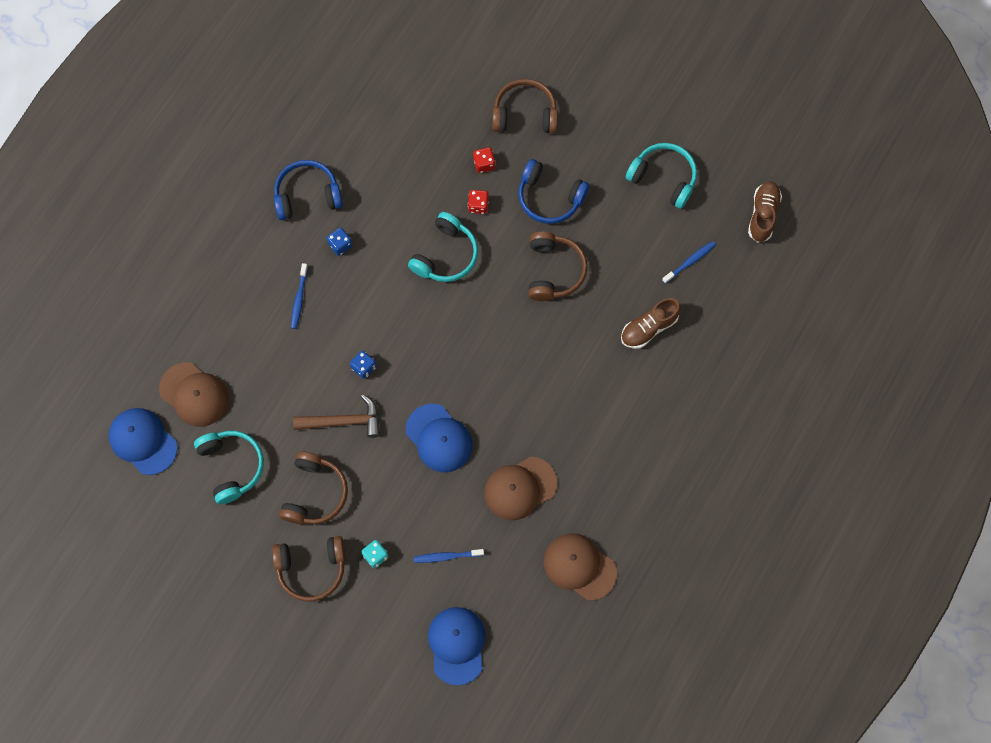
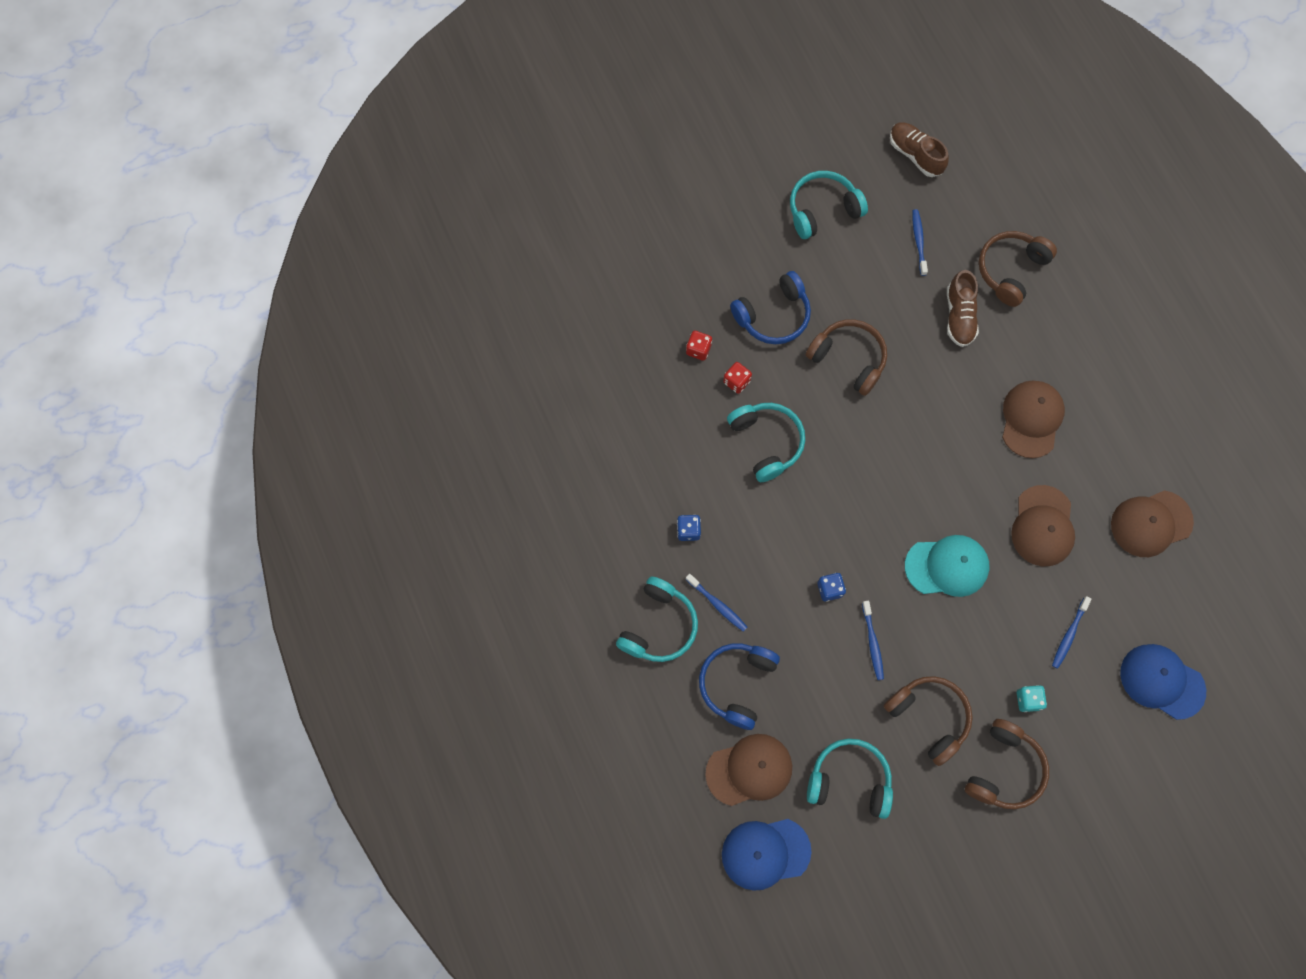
camera: 55 degrees left, 0 degrees up
(256, 270) = (659, 626): none -> turquoise headphones
(307, 195) = (614, 528): blue headphones -> blue headphones (737, 684)
(344, 421) = (872, 643): brown hammer -> blue toothbrush
(439, 438) = (947, 566): blue cap -> turquoise cap
(525, 114) = (674, 282): brown headphones -> brown headphones (1010, 270)
(602, 430) = (1031, 419): none -> brown cap

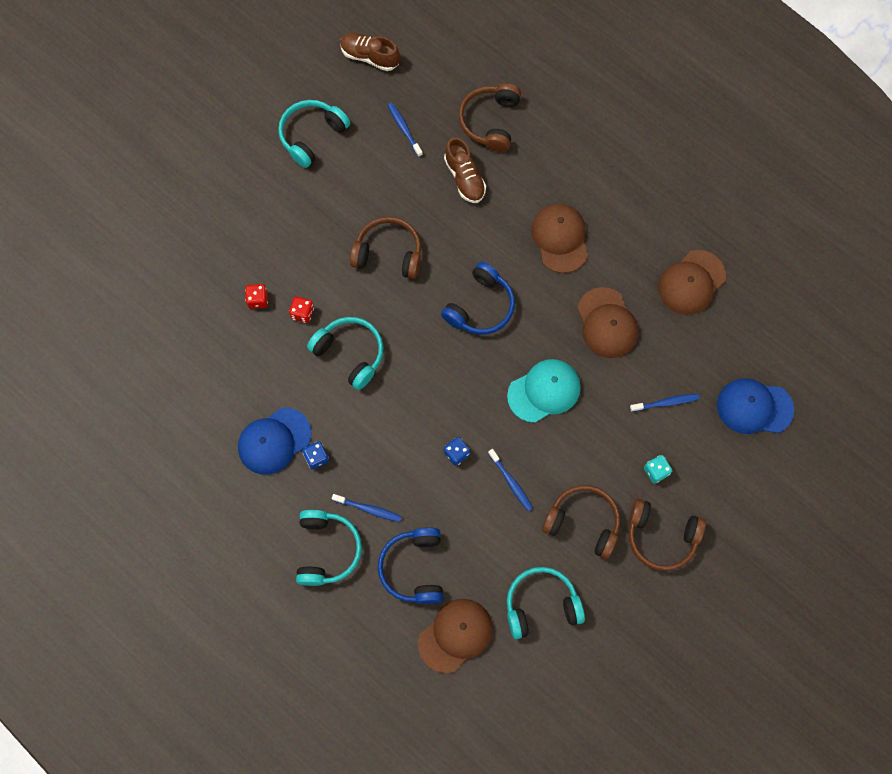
camera: 25 degrees left, 0 degrees up
(765, 853) = (498, 698): blue cap -> blue cap (274, 441)
(773, 315) = (309, 243): blue headphones -> blue headphones (480, 306)
(1004, 769) = (661, 537): brown headphones -> brown headphones turned 105 degrees clockwise
(1069, 634) = (666, 403): blue toothbrush -> blue toothbrush turned 105 degrees counterclockwise

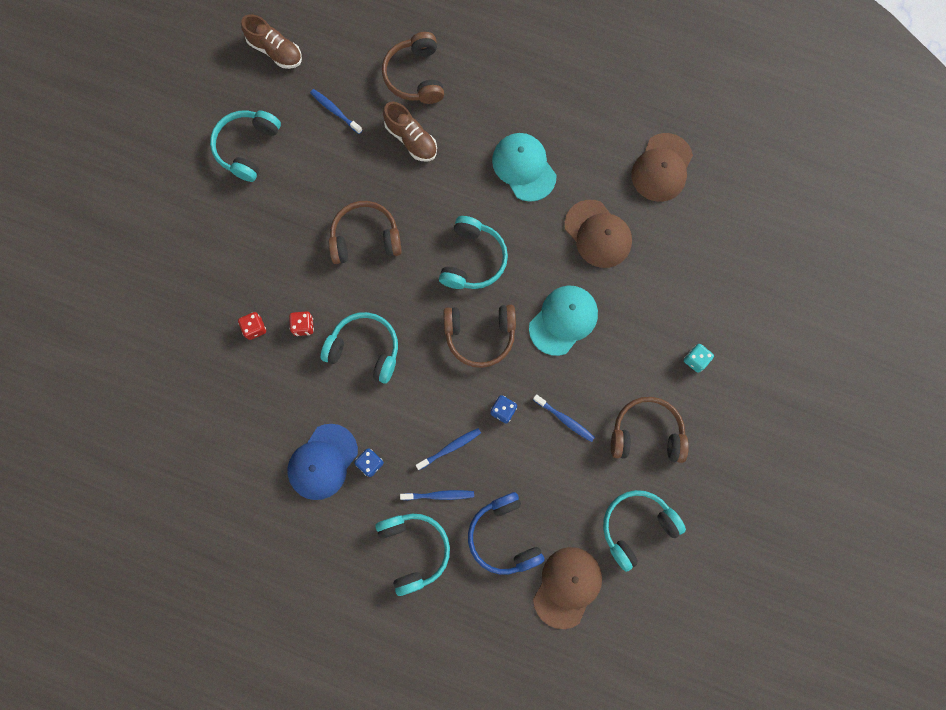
camera: 20 degrees left, 5 degrees up
(370, 57) = (275, 51): brown shoe -> brown shoe turned 150 degrees counterclockwise
(480, 306) = (473, 260): blue headphones -> turquoise headphones
(560, 238) = (524, 167): brown cap -> turquoise cap
(661, 537) = (723, 421): brown headphones -> brown headphones (480, 336)
(666, 403) = (680, 291): blue toothbrush -> blue toothbrush (450, 448)
(754, 407) = (763, 266): blue cap -> none

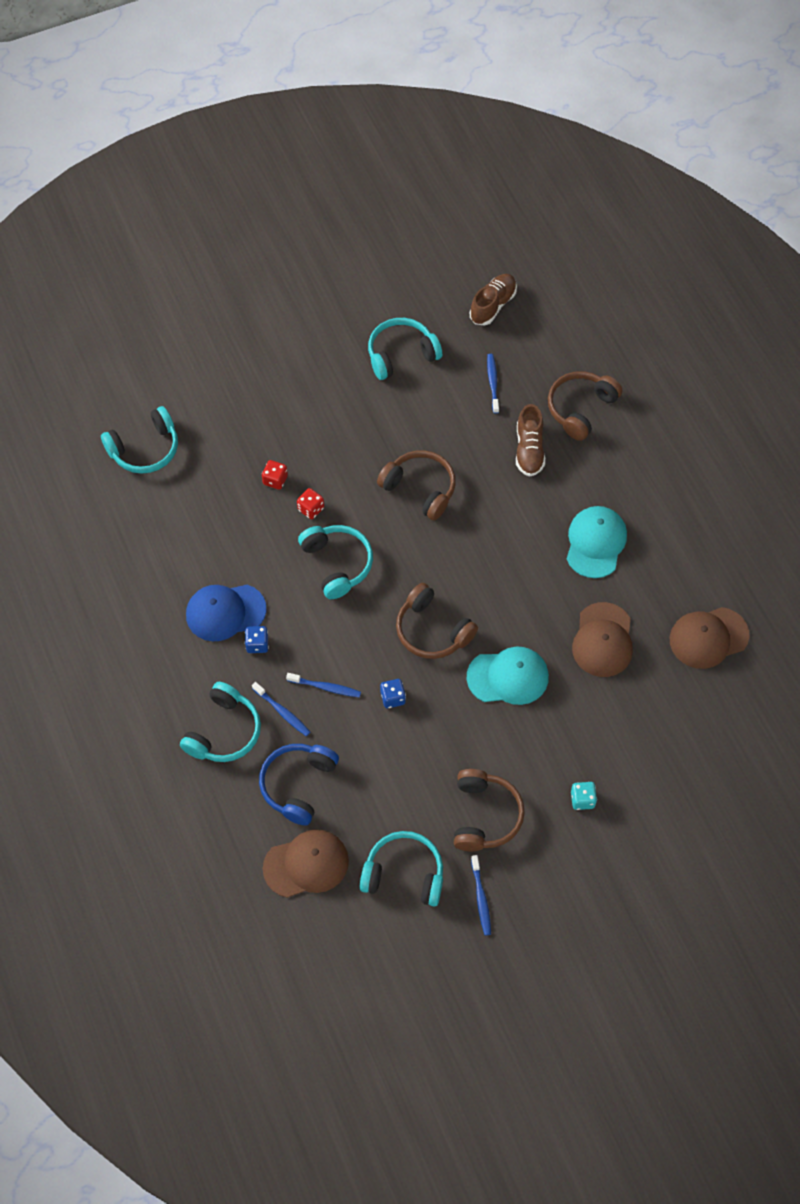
camera: 45 degrees right, 15 degrees down
(275, 51) = (493, 305): brown shoe -> brown shoe turned 135 degrees counterclockwise
(473, 260) = (485, 573): turquoise headphones -> turquoise headphones (145, 449)
(564, 419) = (432, 747): blue toothbrush -> blue toothbrush (481, 898)
(646, 433) = (484, 816): brown headphones -> brown headphones turned 45 degrees clockwise

